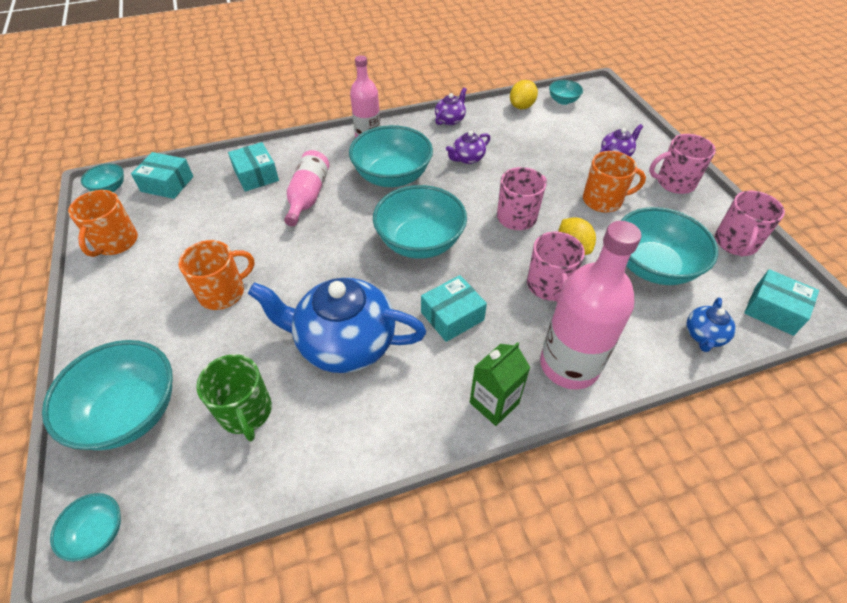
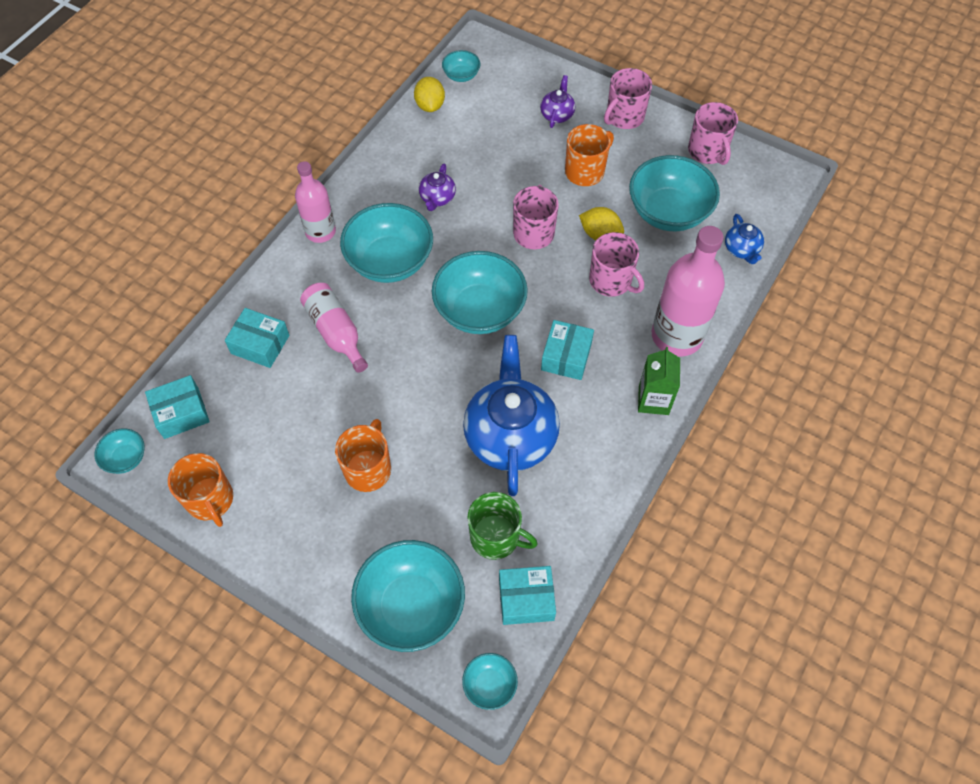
camera: 40 degrees left, 10 degrees up
(344, 343) = (510, 435): blue teapot -> blue teapot turned 120 degrees clockwise
(450, 120) = (379, 162): purple teapot -> none
(773, 310) = (769, 197): turquoise box -> turquoise box (526, 599)

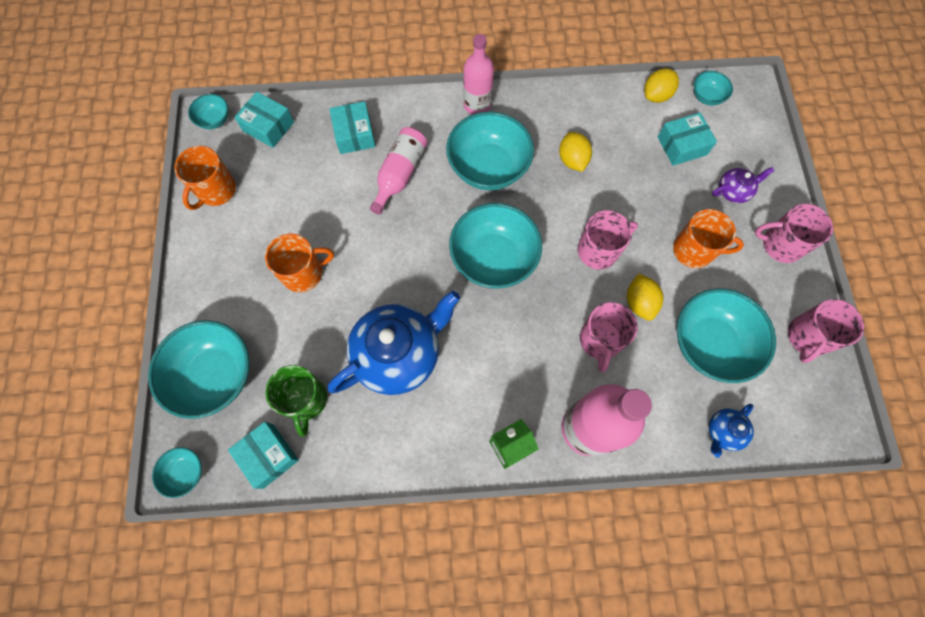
camera: 55 degrees right, 10 degrees up
(437, 198) = (572, 160): purple teapot -> yellow lemon
(566, 356) = (500, 351): turquoise box -> turquoise box (682, 146)

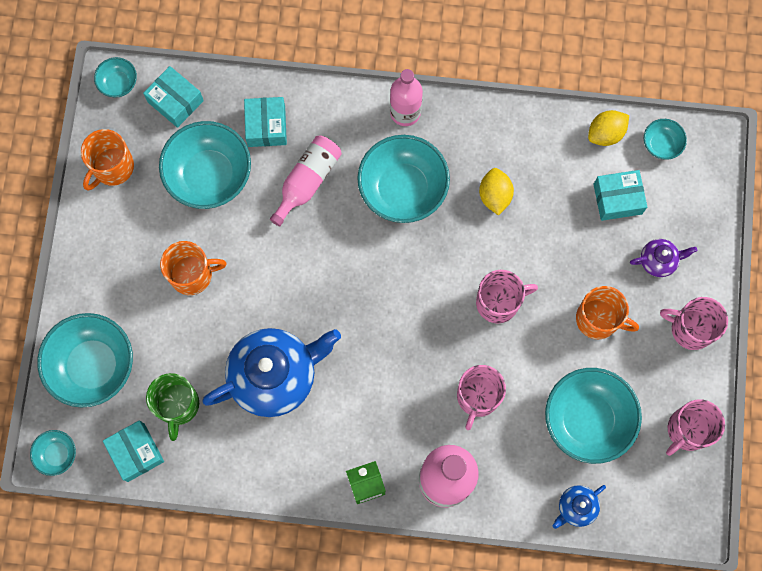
camera: 10 degrees right, 5 degrees up
(493, 259) = (388, 292): turquoise bowl -> turquoise bowl (209, 175)
(639, 302) = (527, 364): yellow lemon -> none

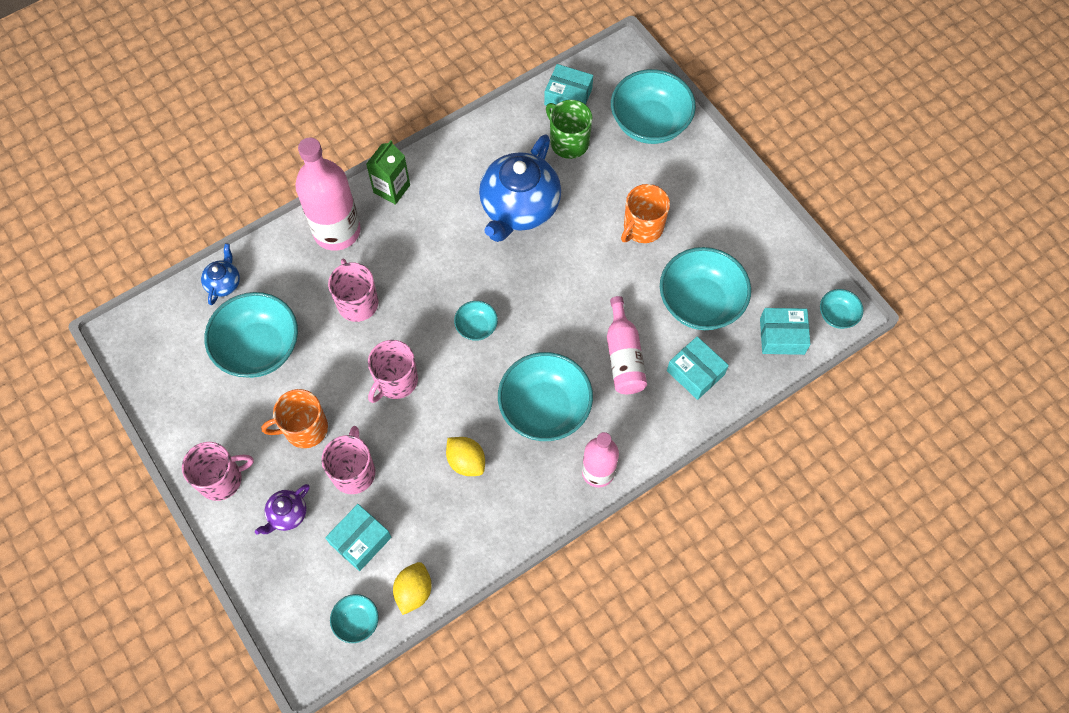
camera: 140 degrees right, 10 degrees down
(57, 454) = (618, 60): turquoise bowl -> turquoise bowl (476, 327)
(112, 167) = (775, 253): orange mug -> none
(687, 430) = (172, 399): pink mug -> pink mug (353, 472)

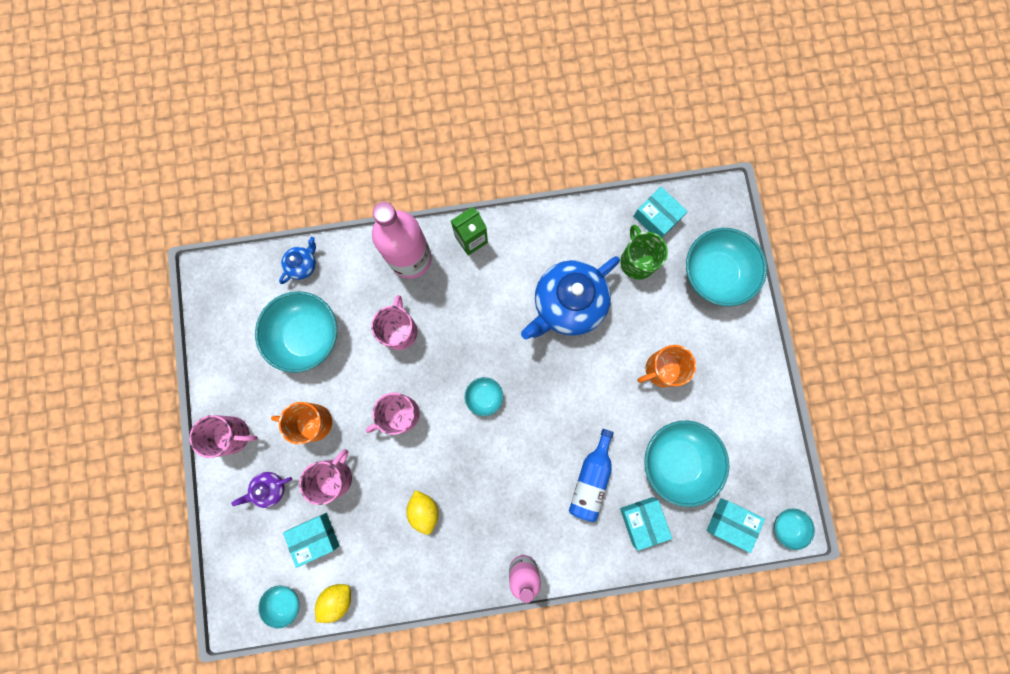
camera: 25 degrees right, 15 degrees up
(545, 408) = (506, 494): turquoise bowl -> none
(623, 356) = (591, 478): pink bottle -> blue bottle

